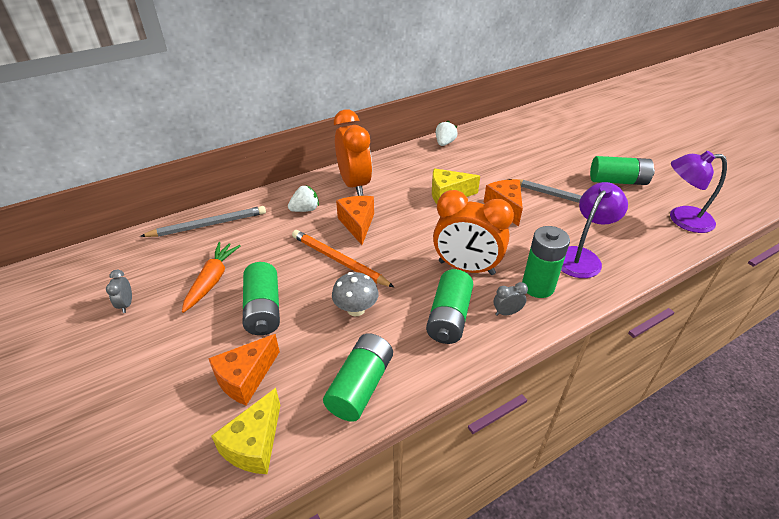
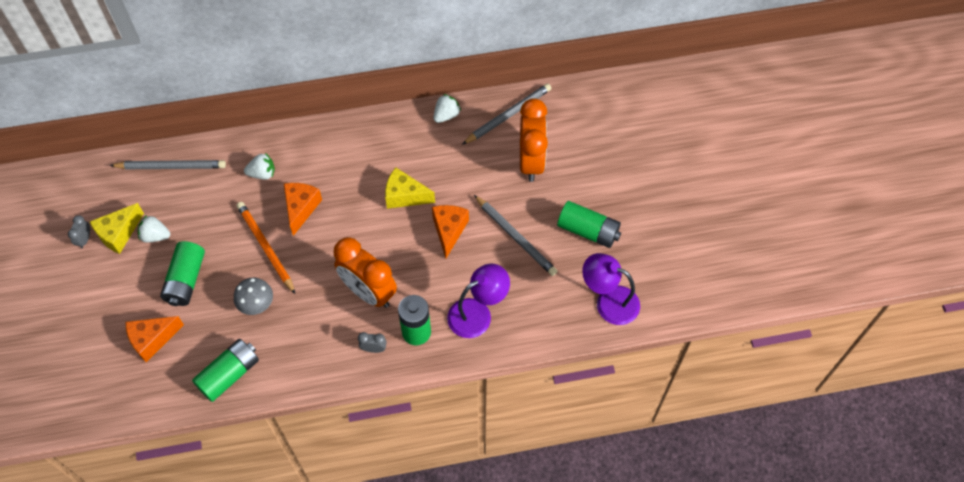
camera: 20 degrees right, 20 degrees up
(212, 281) = (155, 236): orange carrot -> white strawberry
(254, 444) = (142, 394): yellow cheese -> yellow cheese (119, 234)
(354, 184) = (322, 152): orange clock -> orange clock (531, 161)
(449, 317) = (325, 337): green battery -> none
(493, 134) = (508, 115): none -> grey pencil

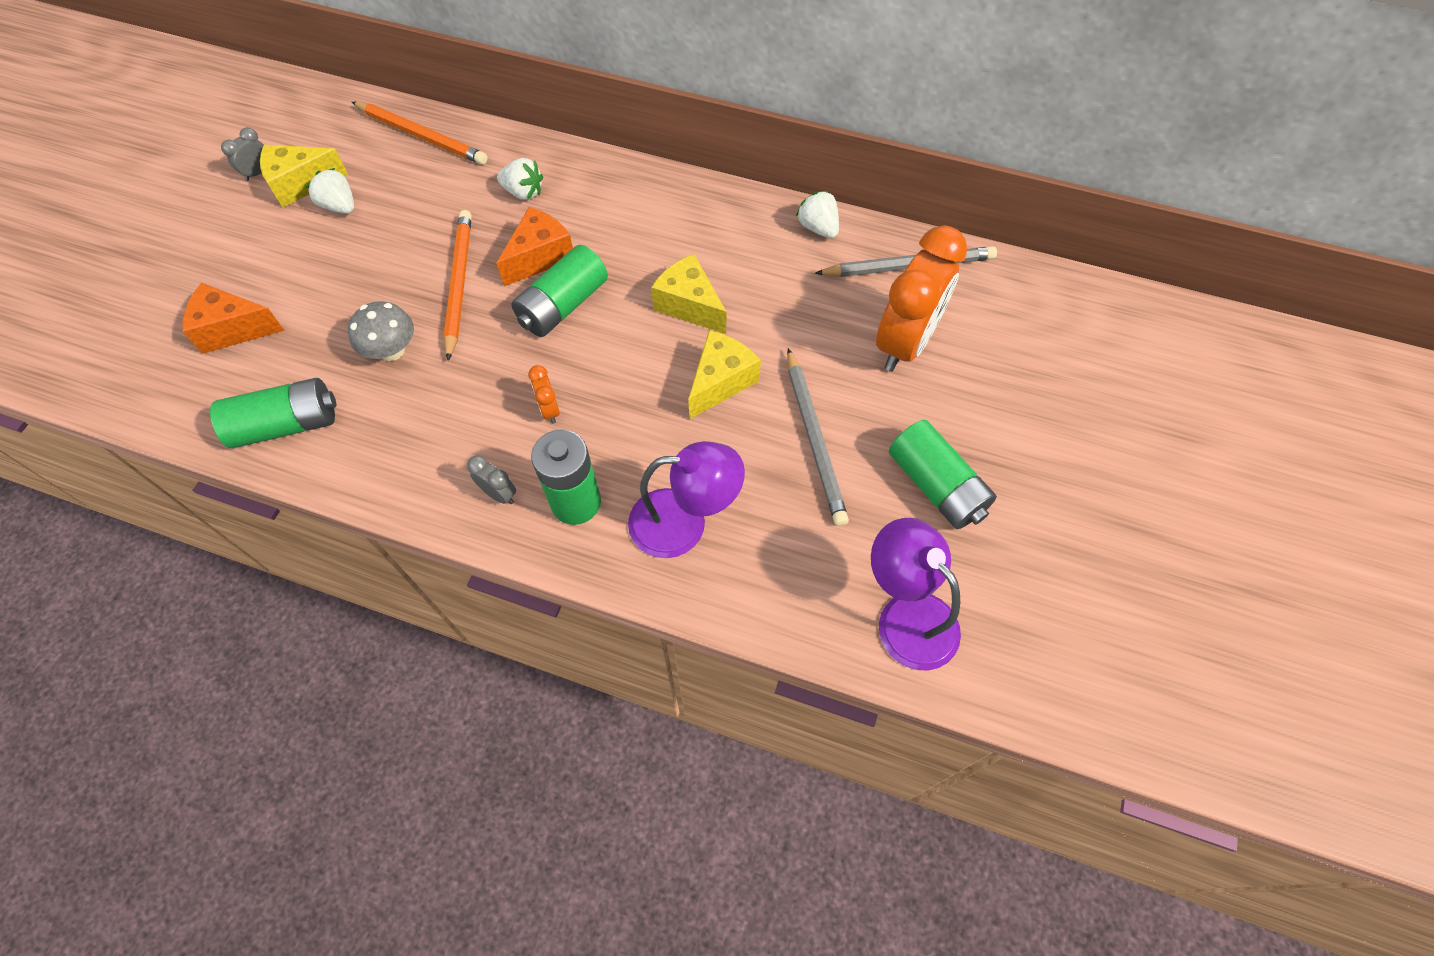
camera: 30 degrees right, 0 degrees up
(171, 166) = (422, 136): grey pencil -> orange pencil
(186, 280) = (331, 276): green battery -> green battery (563, 305)
(368, 292) = (549, 410): orange clock -> orange clock, size x0.41
(446, 115) = (818, 228): white strawberry -> white strawberry turned 105 degrees counterclockwise
(449, 230) = (720, 381): orange cheese -> yellow cheese

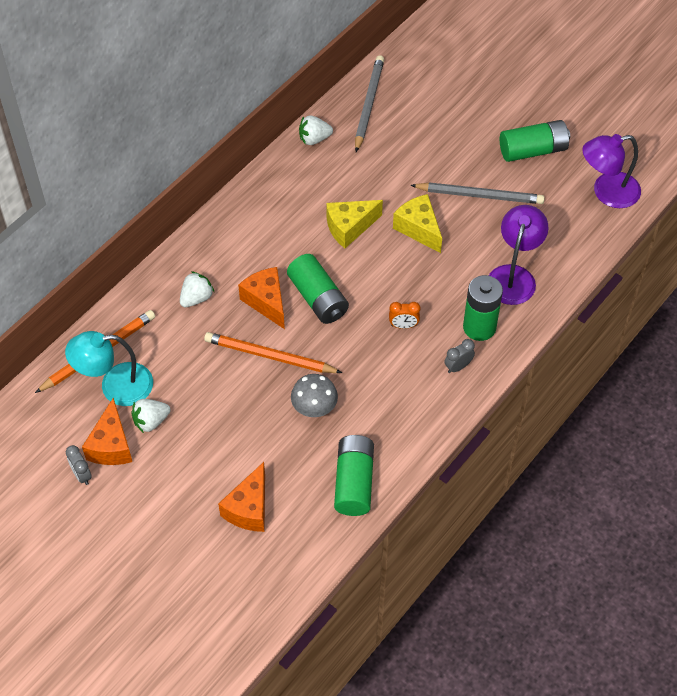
camera: 70 degrees left, 5 degrees down
(301, 184) = (111, 445): yellow cheese -> orange cheese
(380, 163) = (115, 386): none -> turquoise lamp
(905, 343) = (428, 128): orange clock -> none

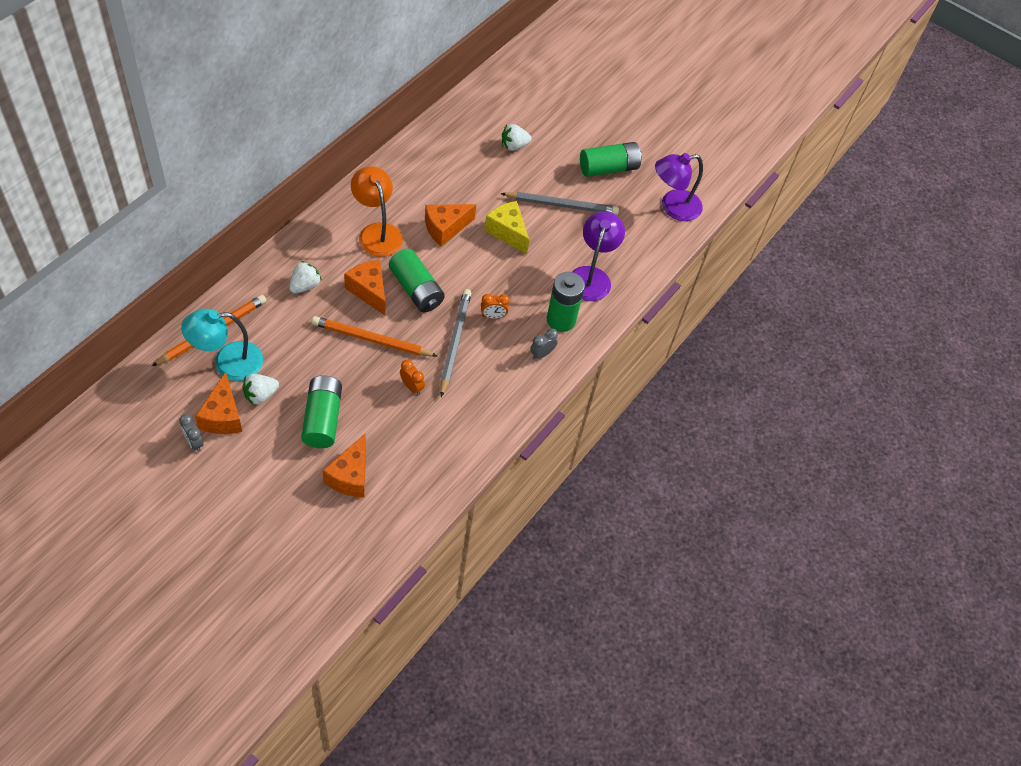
camera: 10 degrees left, 0 degrees up
(274, 235) = (377, 232): none -> orange lamp
(314, 139) = (414, 150): white strawberry -> white strawberry (514, 146)
(314, 408) = (412, 387): grey mushroom -> orange clock
(349, 228) = (445, 228): yellow cheese -> orange cheese
(354, 482) = (447, 454): green battery -> green battery (322, 419)
(368, 104) = (463, 122): grey pencil -> grey pencil (454, 342)

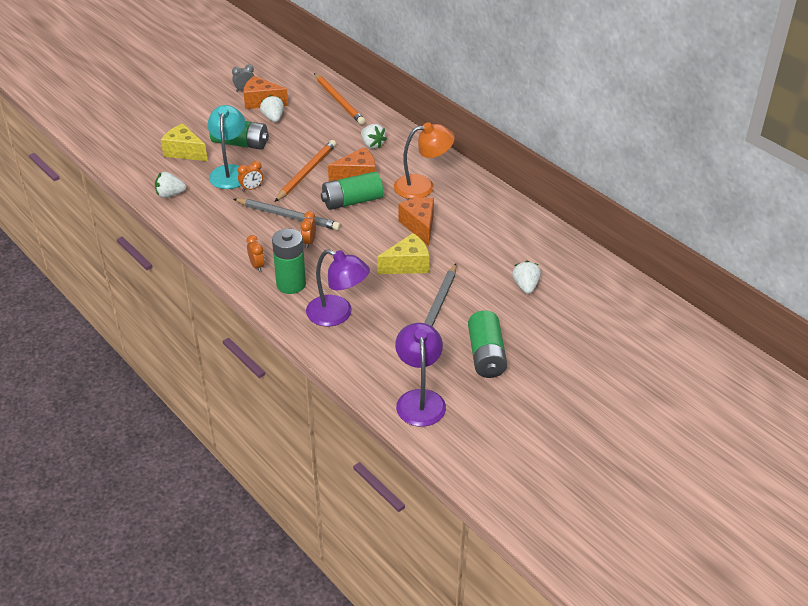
camera: 110 degrees right, 15 degrees down
(228, 362) = (308, 106): turquoise lamp -> turquoise lamp (230, 172)
(350, 476) = (184, 152): orange cheese -> yellow cheese
(440, 467) = (170, 194): none -> white strawberry
(542, 354) = (257, 266): grey clock -> orange clock

